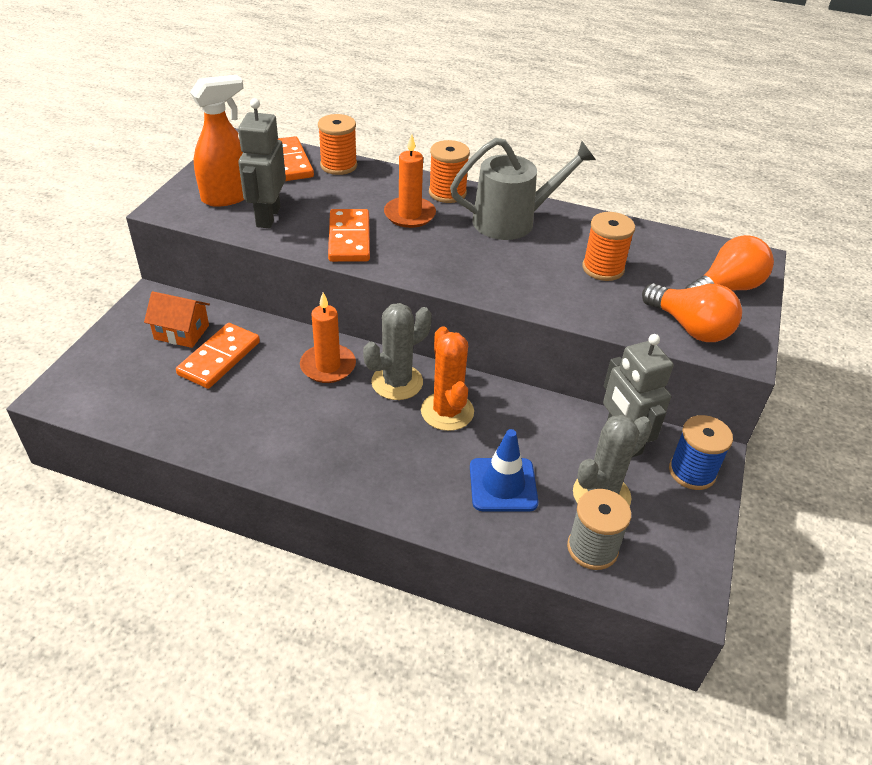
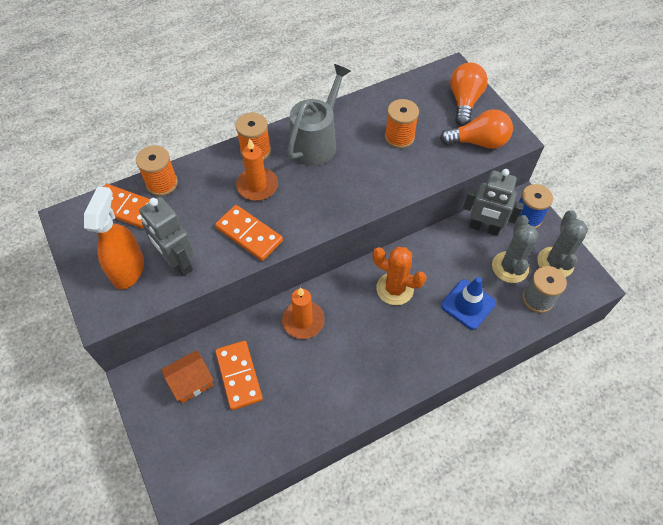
camera: 45 degrees left, 15 degrees up
(397, 382) = (350, 295): grey cactus -> grey cactus (555, 262)

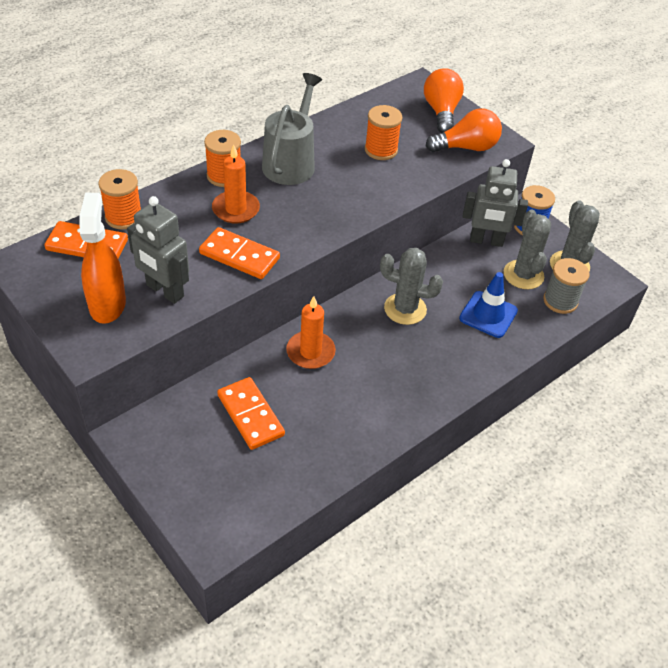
camera: 15 degrees left, 10 degrees down
(191, 382) = (195, 429): orange house -> none
(395, 289) = (405, 309): orange cactus -> grey cactus

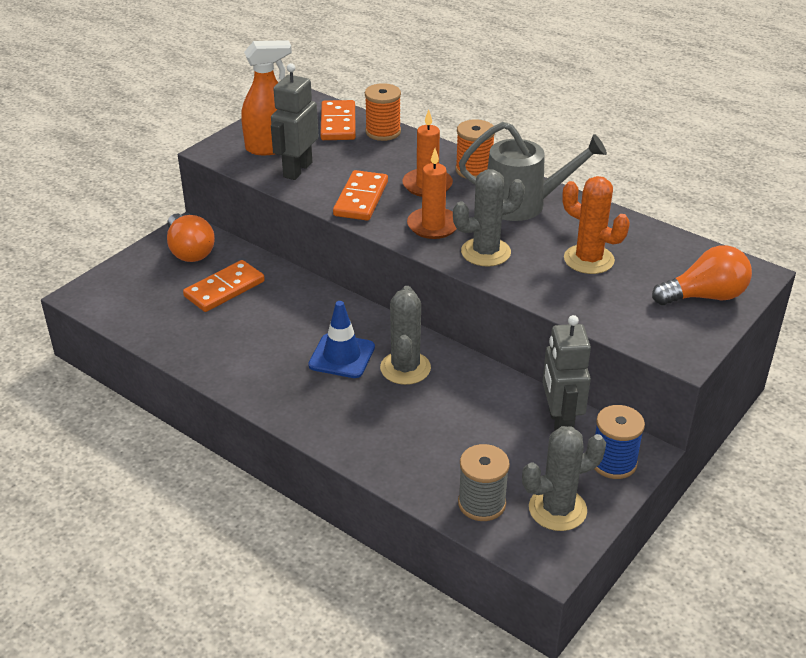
camera: 80 degrees right, 10 degrees down
(310, 352) = (315, 311): orange candle -> orange candle (433, 226)
(381, 150) = (588, 259): orange spool -> orange cactus
(466, 147) = (644, 324): orange light bulb -> orange light bulb (189, 251)
(488, 314) = (426, 437): blue traffic cone -> blue traffic cone (342, 356)
(523, 275) = (513, 463): grey cactus -> grey cactus (485, 252)

